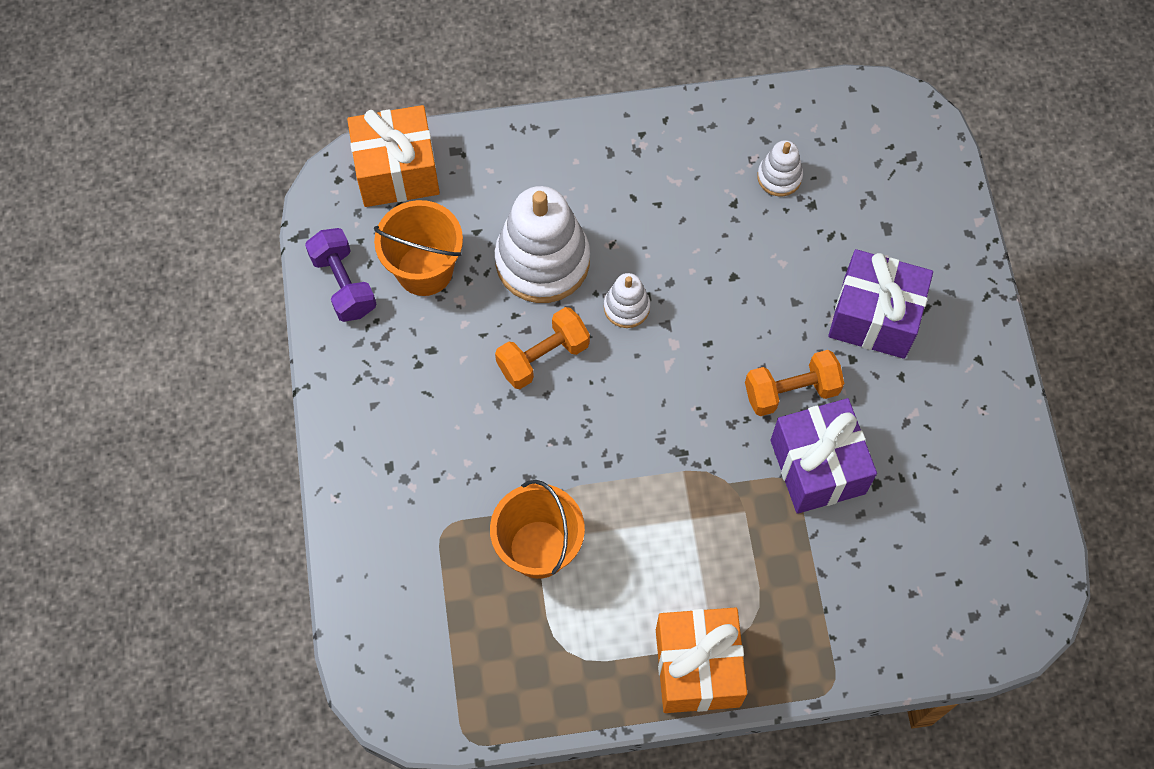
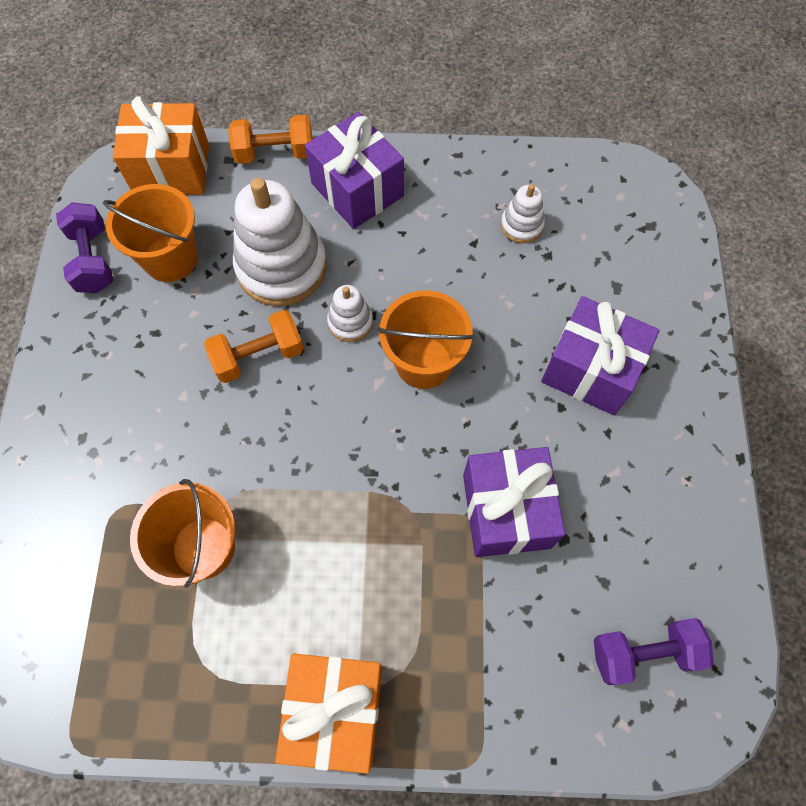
camera: 10 degrees right, 0 degrees up
(600, 164) = (357, 190): none -> purple gift
(709, 337) = (423, 362): none -> orange bucket
(791, 391) = (494, 429): orange dumbbell -> orange dumbbell (275, 153)
(965, 571) = (643, 652): none -> purple dumbbell

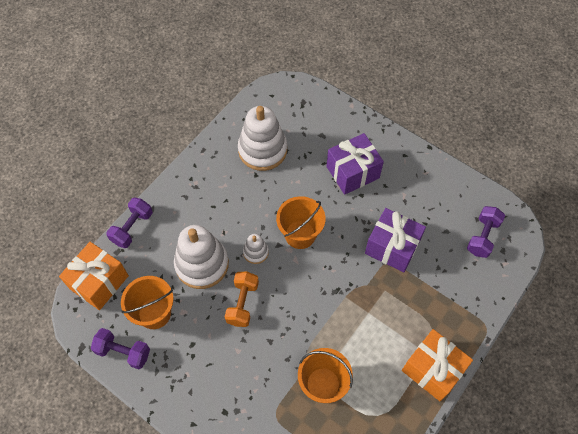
camera: 55 degrees left, 5 degrees down
(275, 153) = (132, 228): orange dumbbell -> purple dumbbell
(357, 190) = (186, 204): purple gift -> none
(521, 225) = (262, 150): white stacking toy -> white stacking toy, size x2.07

